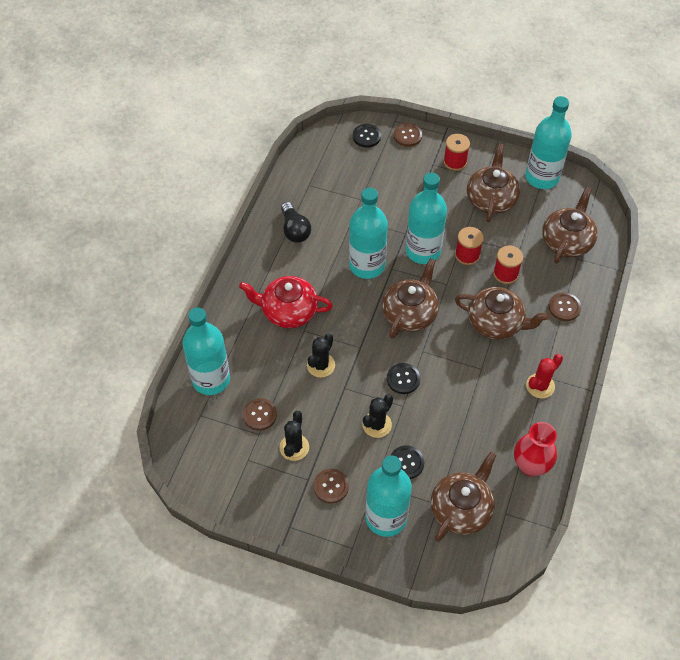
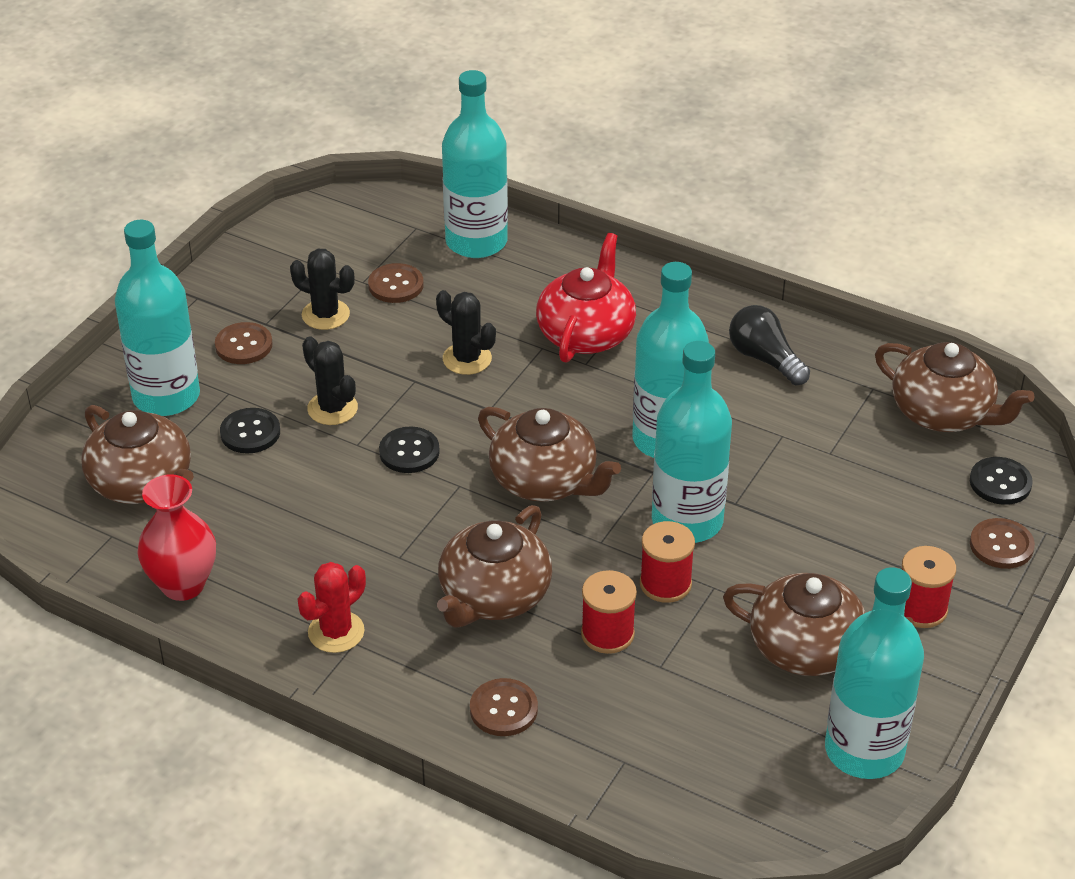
camera: 100 degrees right, 15 degrees down
(295, 230) = (764, 359): black light bulb -> black light bulb turned 60 degrees clockwise
(540, 386) = (336, 632): red cactus -> red cactus turned 75 degrees clockwise
(567, 241) = (674, 754): brown teapot -> brown teapot (943, 413)

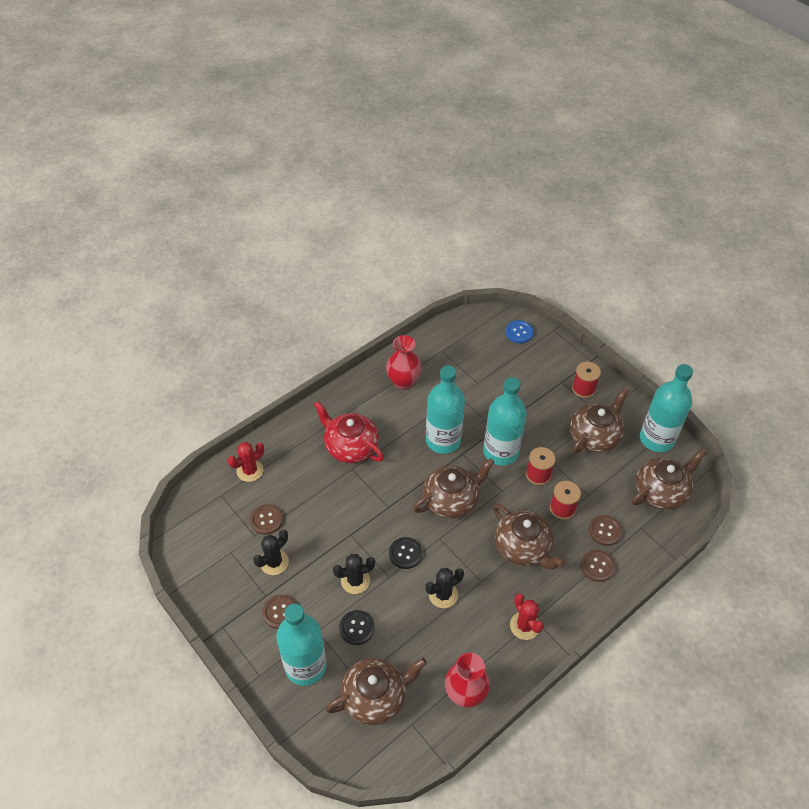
camera: 70 degrees left, 10 degrees up
(467, 359) = (345, 505): black cactus -> black cactus (443, 594)
(476, 242) = (250, 470): turquoise bottle -> red cactus
(764, 359) = (403, 382): black light bulb -> red vase
(943, 413) = (468, 333): brown teapot -> brown teapot (661, 491)
(1000, 483) = (519, 332): black button -> blue button
(1001, 545) = (556, 347): brown button -> brown button (605, 531)

